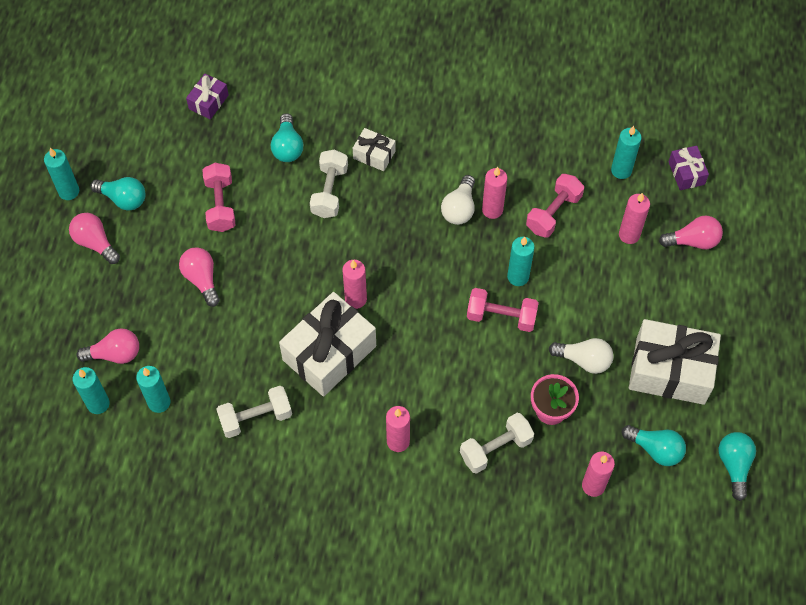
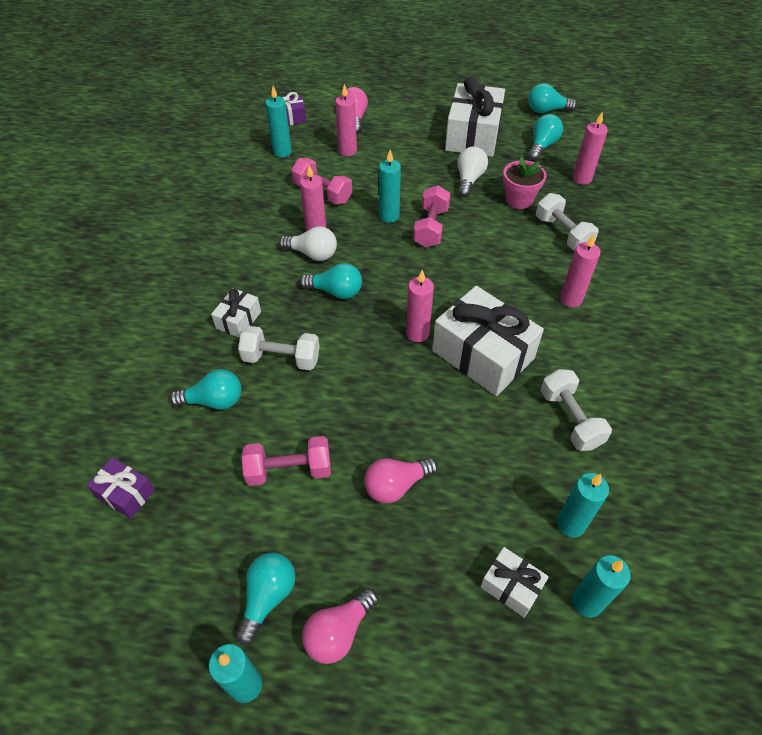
camera: 90 degrees left, 10 degrees down
(115, 354) = (511, 586): pink light bulb -> white gift
(409, 230) = (336, 291): none -> turquoise light bulb

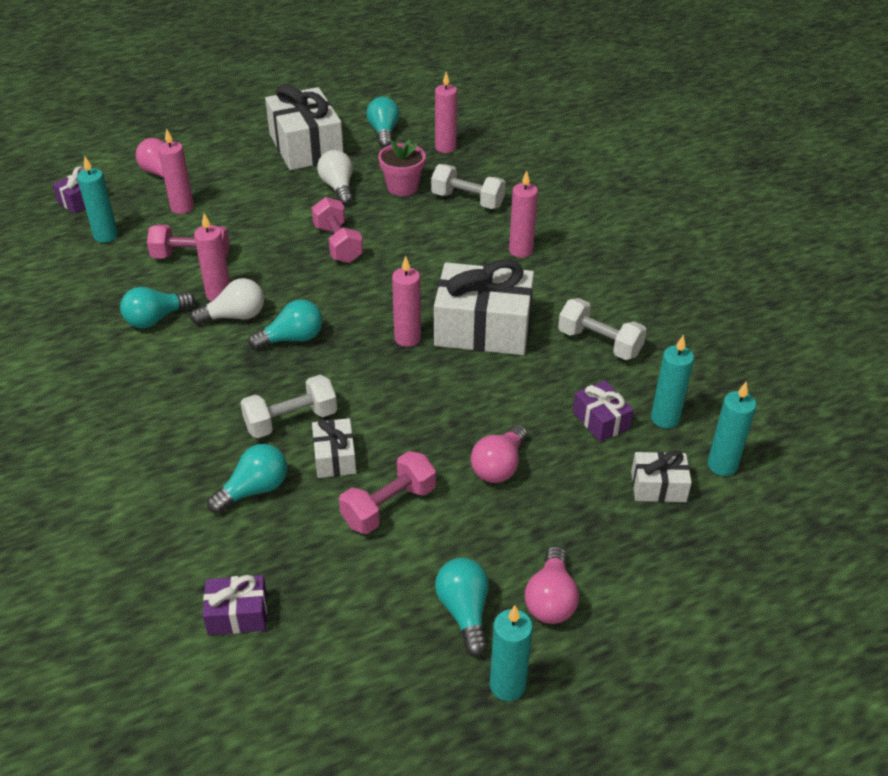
camera: 35 degrees left, 10 degrees down
(238, 320) = (210, 409): white gift -> white gift (334, 457)
(389, 216) = (285, 250): turquoise candle -> none
(512, 493) = (601, 420): none -> purple gift
(546, 110) = (360, 99): turquoise light bulb -> turquoise light bulb (156, 319)

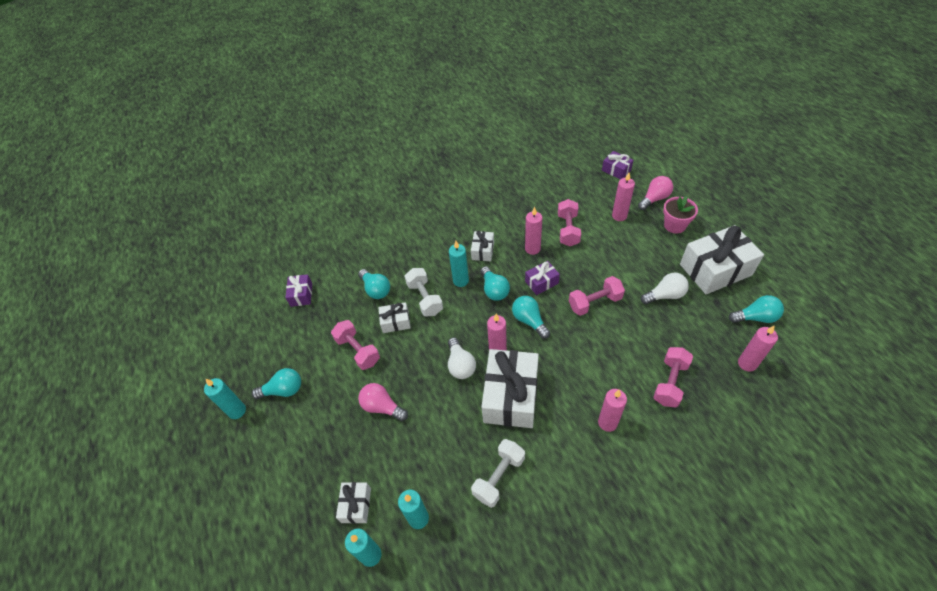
camera: 95 degrees right, 10 degrees up
(106, 236) = (582, 188): turquoise candle -> turquoise candle (461, 281)
(156, 319) = (508, 225): turquoise light bulb -> turquoise light bulb (529, 321)
(204, 350) = (482, 251): none -> white gift
(235, 316) = (513, 260): white light bulb -> white light bulb (460, 365)
(402, 187) = (677, 336): pink flower pot -> pink flower pot (674, 225)
(467, 200) = (670, 383): white dumbbell -> pink dumbbell
(551, 599) = (283, 433): pink light bulb -> none
(601, 420) = (418, 472): purple gift -> purple gift (541, 282)

